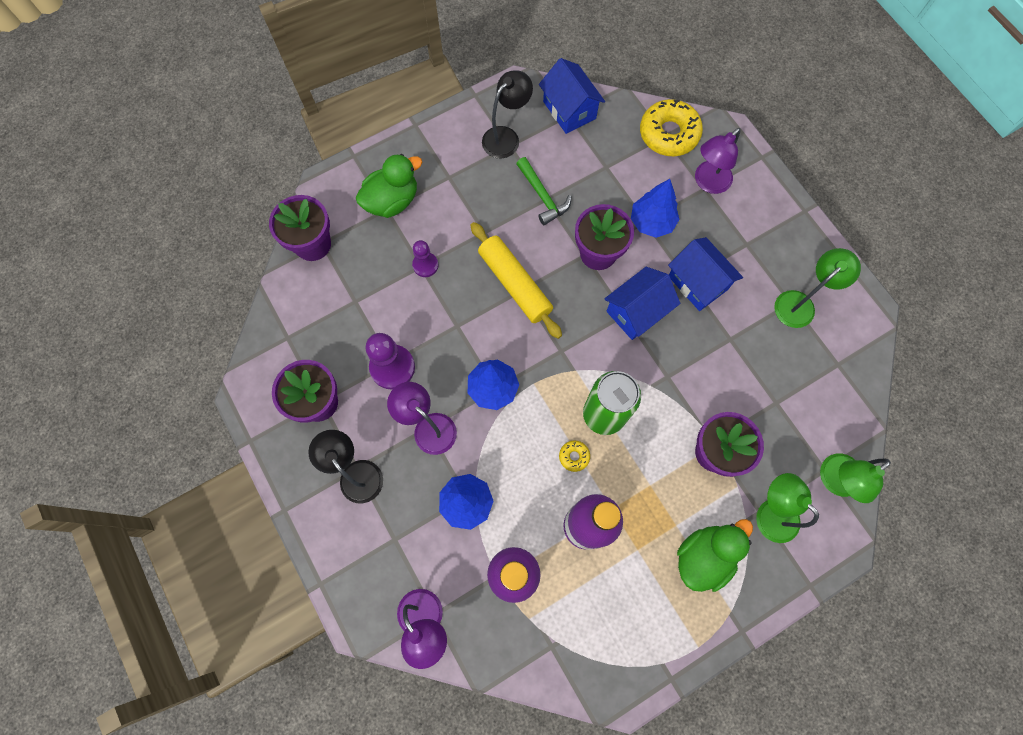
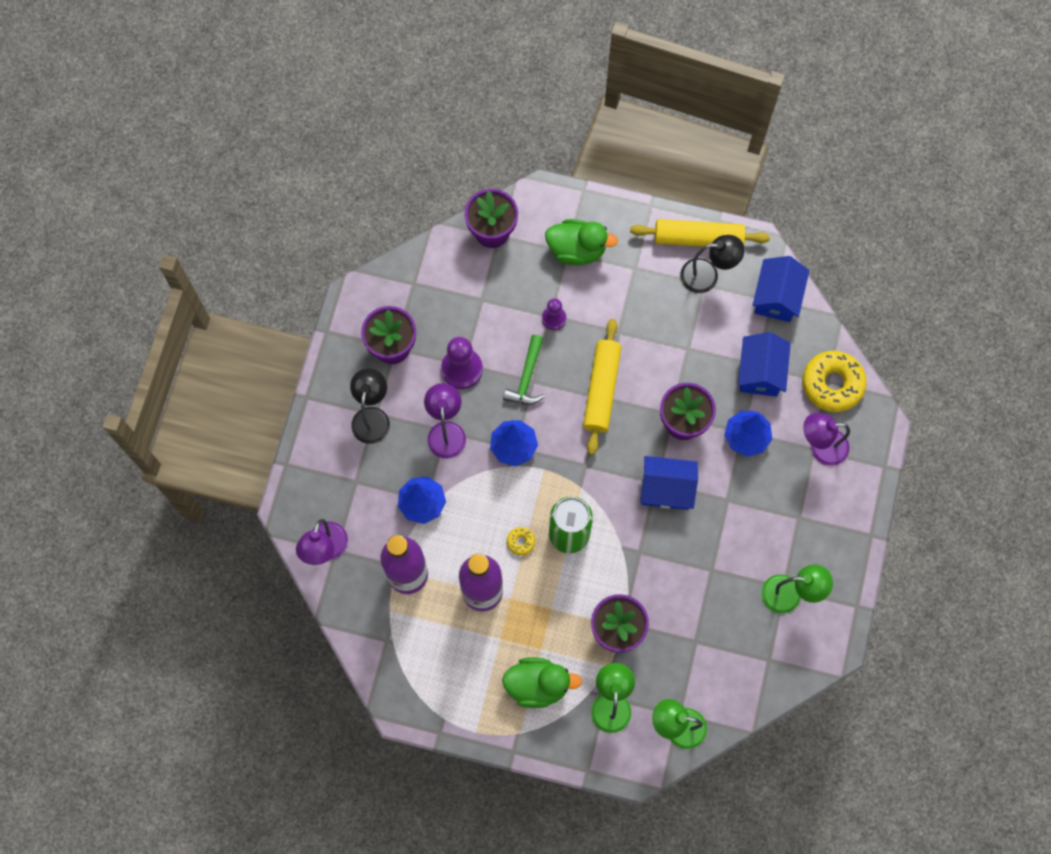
camera: 45 degrees right, 0 degrees up
(473, 118) = (698, 238): none -> yellow rolling pin
(542, 196) = (687, 344): green hammer -> green hammer (527, 377)
(697, 283) = (732, 510): blue house -> blue house (760, 372)

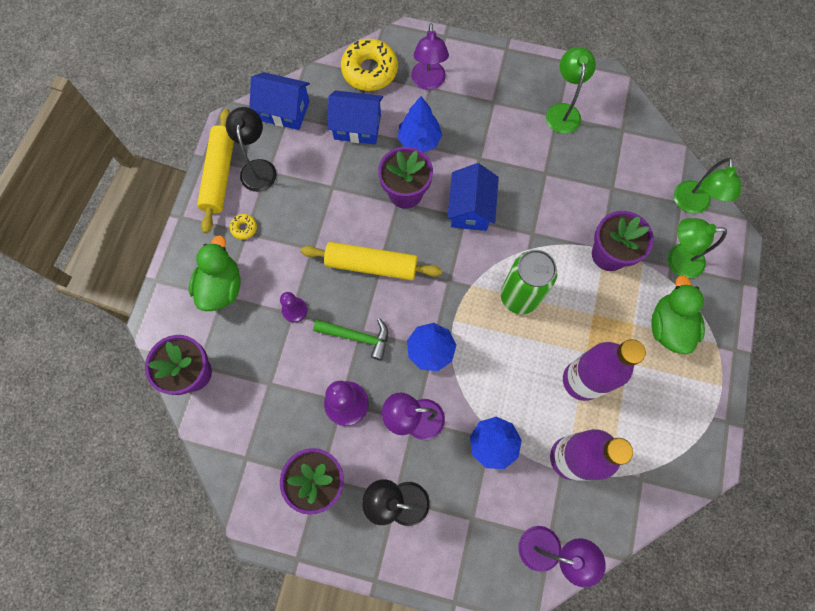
camera: 90 degrees left, 0 degrees up
(520, 542) = (529, 343): yellow donut -> yellow donut (244, 228)

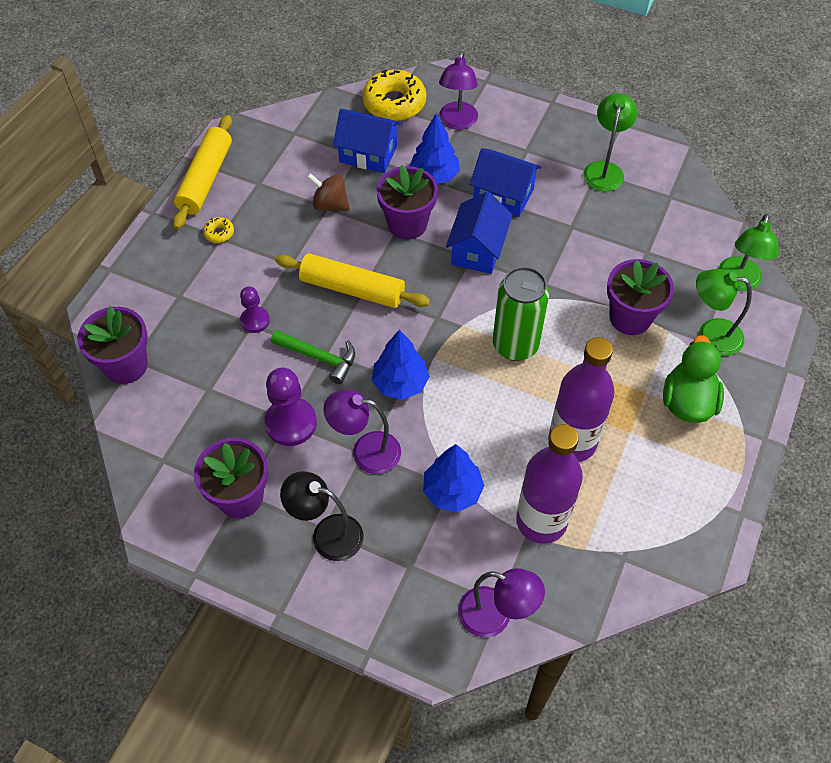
camera: 10 degrees right, 15 degrees down
(221, 287) = (179, 286): green duck -> none
(258, 168) = (249, 178): black lamp -> none
(284, 111) = (291, 128): blue house -> blue house (503, 195)
(334, 183) = (330, 204): none -> brown spinning top

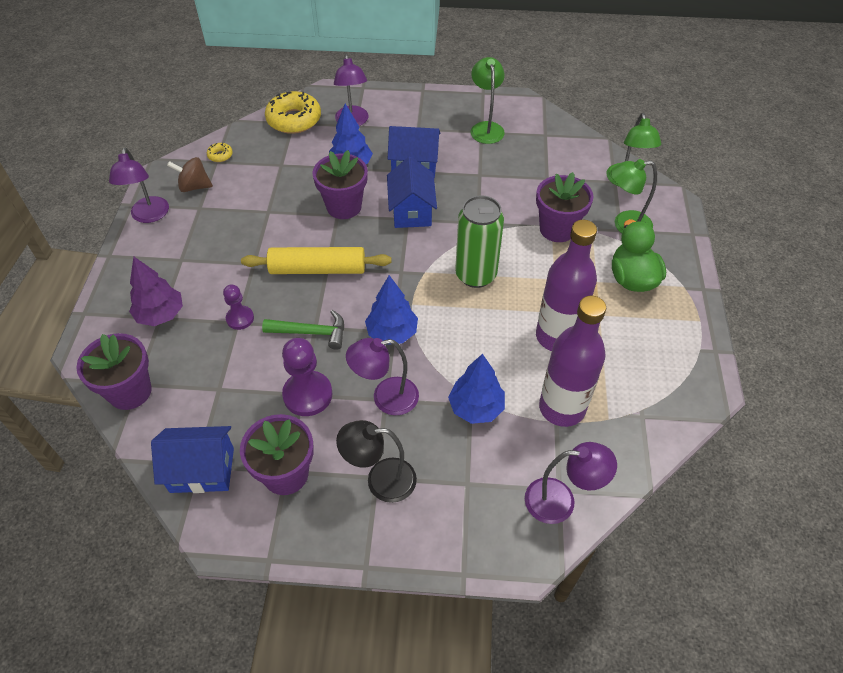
camera: 20 degrees left, 5 degrees down
(180, 293) = (161, 315): none -> purple tree
(205, 179) = (149, 216): yellow rolling pin -> purple lamp
(219, 233) = (178, 256): yellow donut -> yellow donut (220, 155)
(330, 204) = (270, 208): brown spinning top -> brown spinning top (194, 186)
(368, 154) = (287, 162): blue house -> blue house (202, 470)

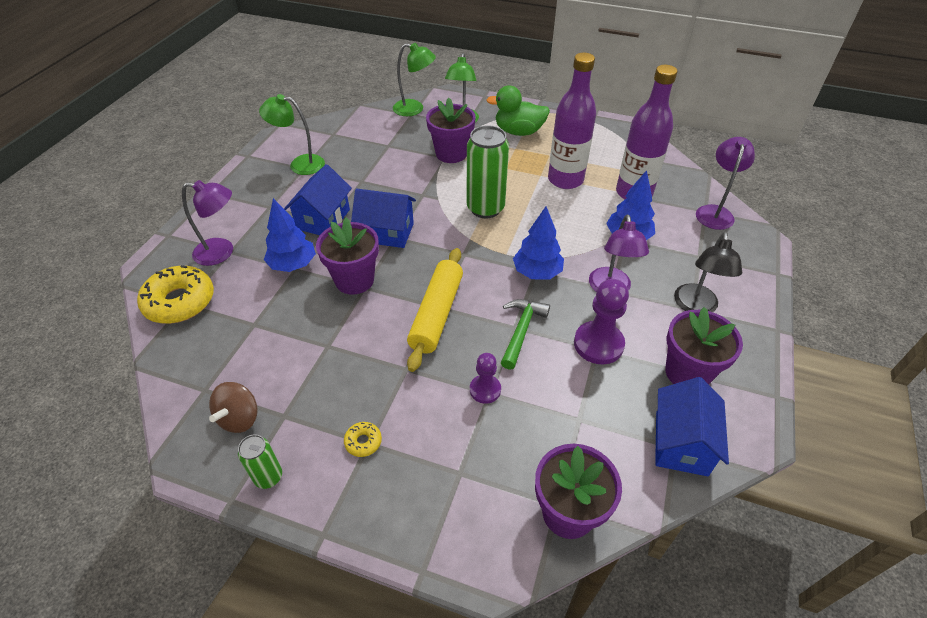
camera: 75 degrees left, 5 degrees down
(149, 216) = (268, 477): purple lamp -> green can
(161, 315) = (455, 472): purple tree -> none
(220, 155) = (196, 383): yellow donut -> yellow donut (363, 442)

